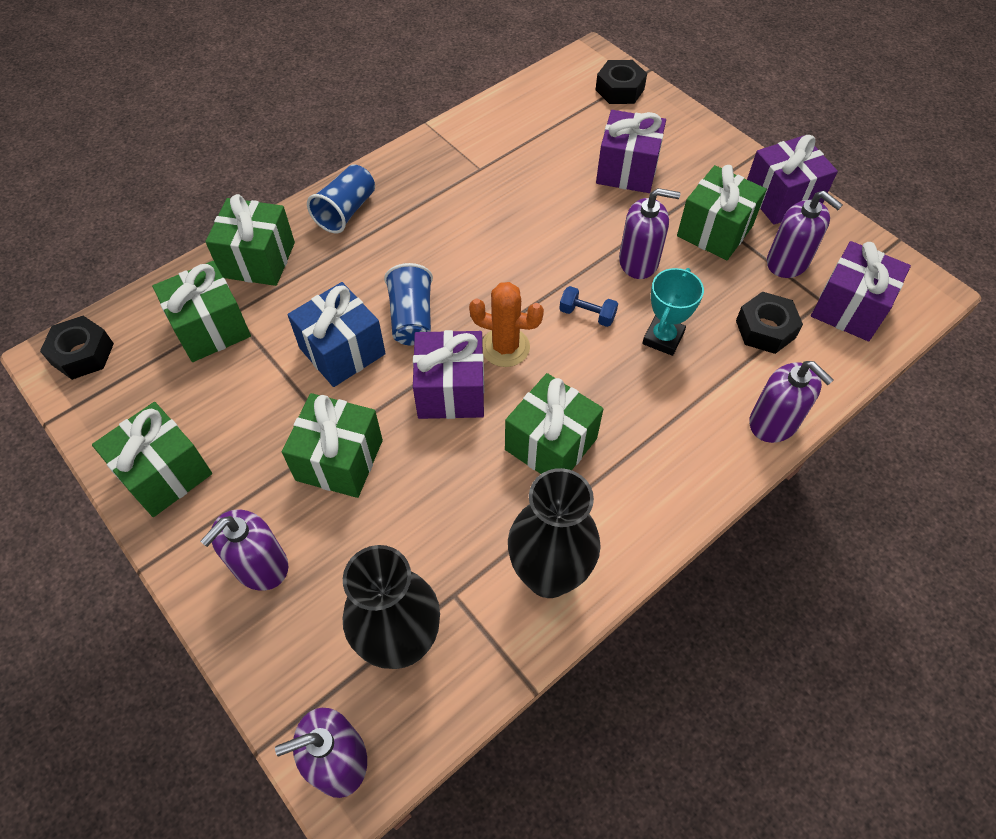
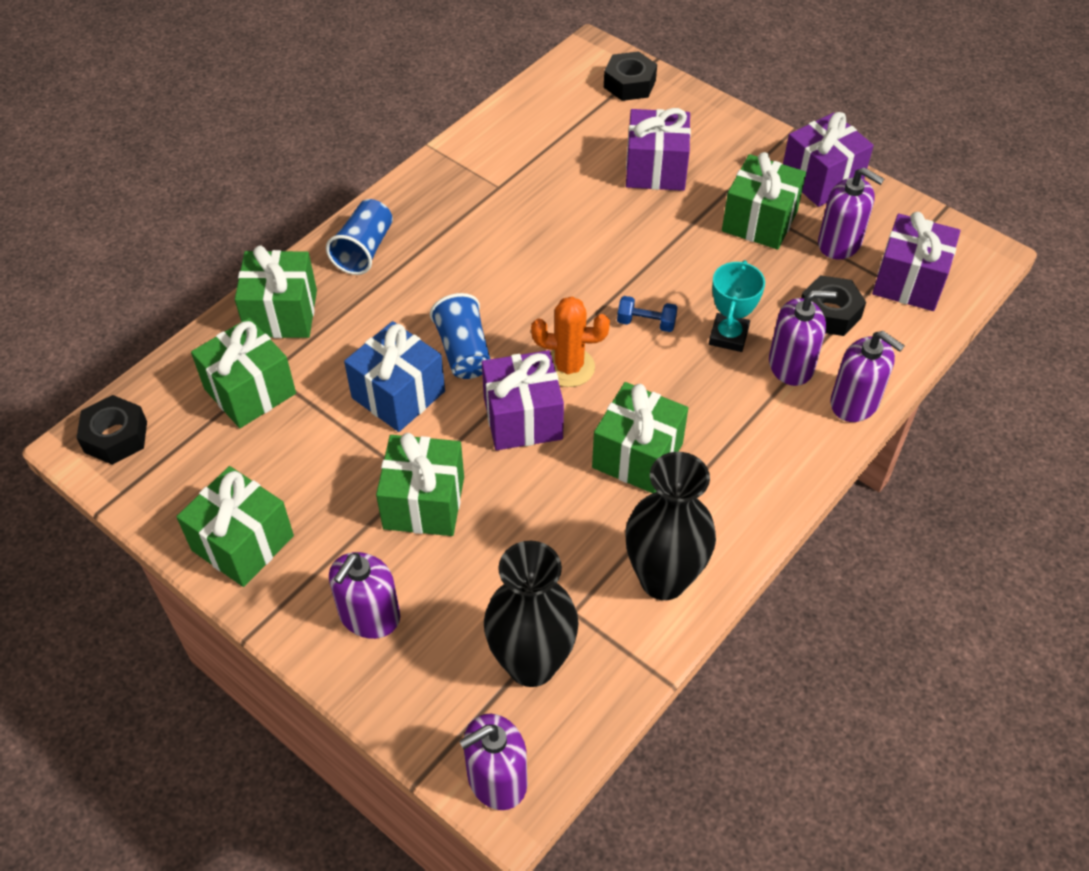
camera: 10 degrees left, 5 degrees down
(638, 261) = (688, 262): purple soap dispenser -> purple soap dispenser (791, 365)

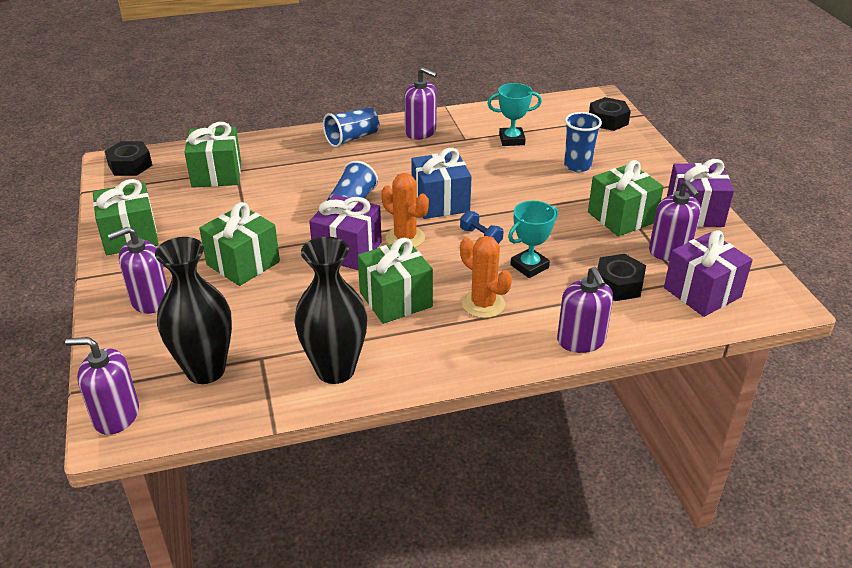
camera: 35 degrees right, 15 degrees down
(282, 313) = (274, 148): green gift -> none
(398, 394) = (291, 208): blue gift -> blue gift (440, 202)
(552, 163) = (512, 140): none -> turquoise trophy
(655, 169) = (577, 166): purple gift -> blue cup
(728, 411) = (483, 304): none -> orange cactus
(791, 365) = (557, 300): purple soap dispenser -> purple soap dispenser (421, 132)

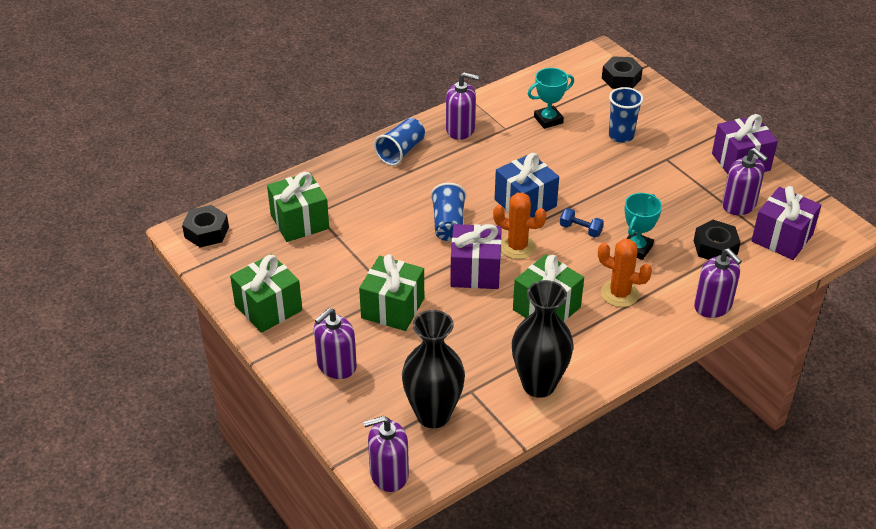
camera: 20 degrees left, 5 degrees up
(621, 217) = (685, 181): green gift -> none

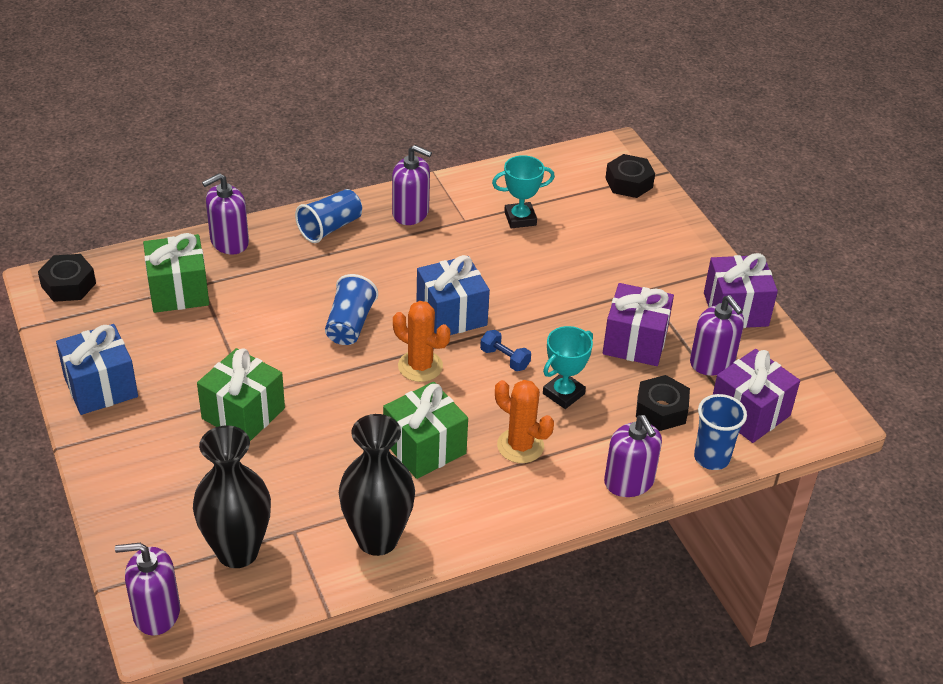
camera: 10 degrees right, 0 degrees up
(268, 308) = (101, 387): green gift -> blue gift
(336, 365) = (150, 470): purple soap dispenser -> purple soap dispenser (229, 242)
(475, 271) = (358, 387): purple gift -> purple gift (635, 342)
(621, 136) = (600, 252): blue cup -> blue cup (711, 458)

